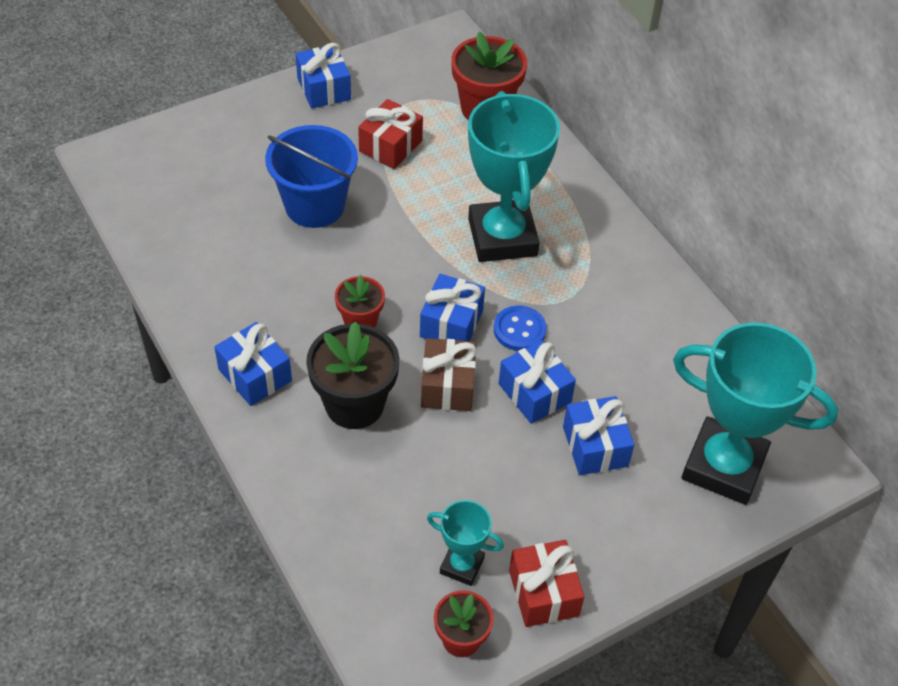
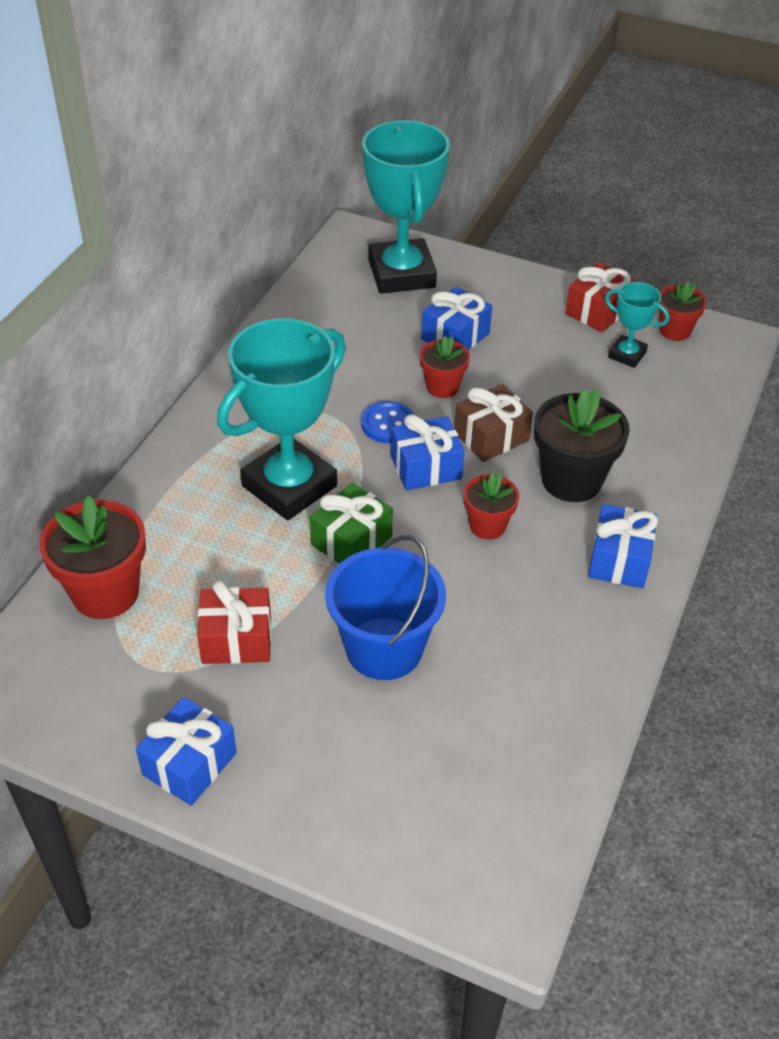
camera: 125 degrees left, 5 degrees down
(419, 241) = (351, 540): none -> green gift
(462, 565) = (627, 355): turquoise trophy -> turquoise trophy turned 45 degrees counterclockwise
(534, 393) = (442, 387): blue gift -> red flower pot

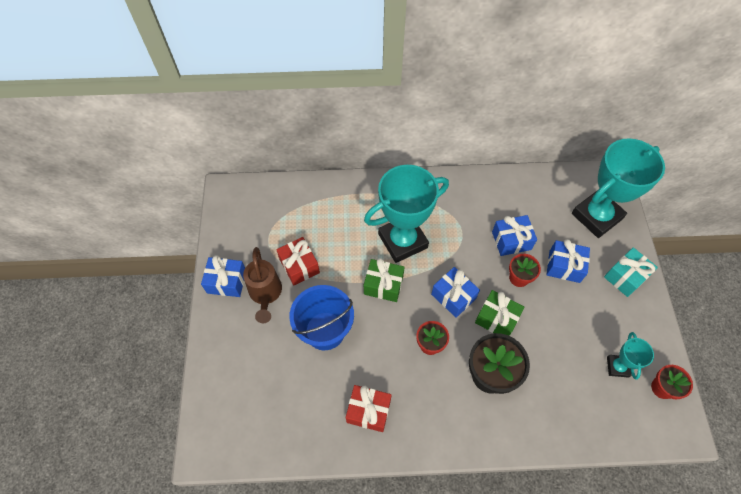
camera: 65 degrees right, 15 degrees up
(105, 593) = (299, 202): red flower pot -> none
(259, 710) = (265, 295): none -> brown watering can
(289, 486) = (402, 241): turquoise trophy -> turquoise trophy turned 45 degrees counterclockwise
(388, 424) = (473, 264): blue button -> none
(491, 437) = (496, 319): brown gift -> green gift
(508, 290) = (625, 277): none -> turquoise gift
(598, 311) = (645, 334): red gift -> red gift (368, 411)
(619, 560) = (444, 423): blue gift -> blue gift (511, 240)

